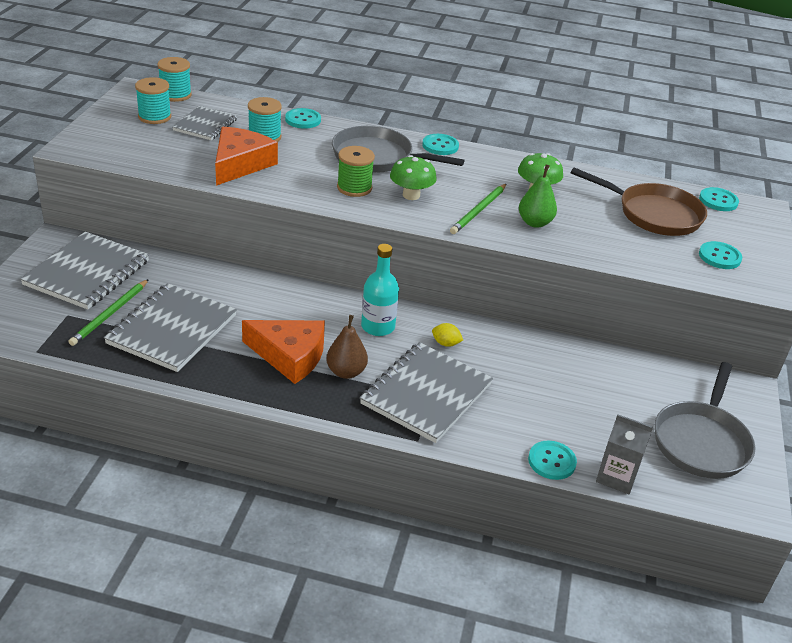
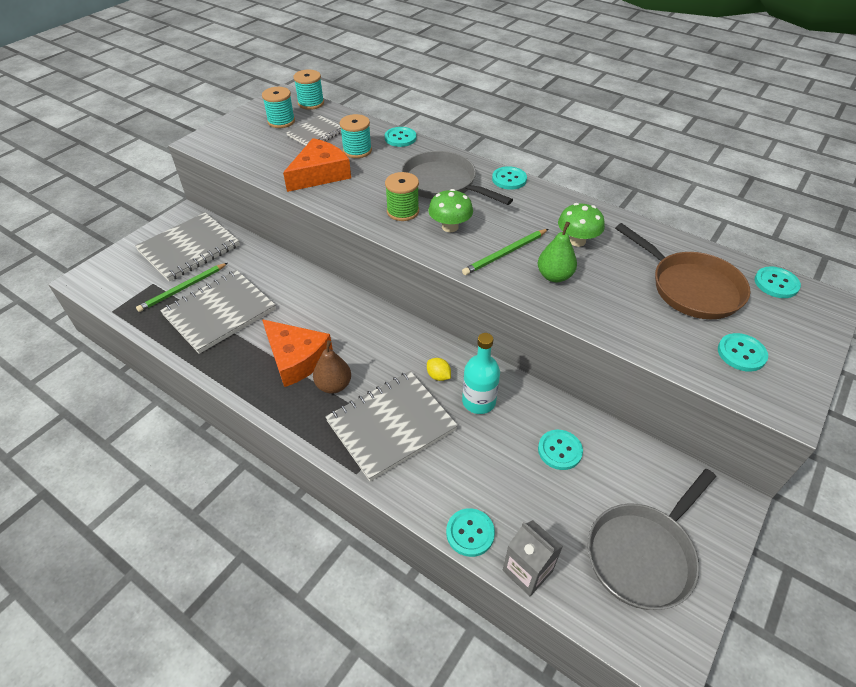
camera: 25 degrees right, 10 degrees up
(378, 326) = (387, 345): turquoise bottle -> turquoise bottle (479, 401)
(592, 381) = (559, 450): none -> turquoise button

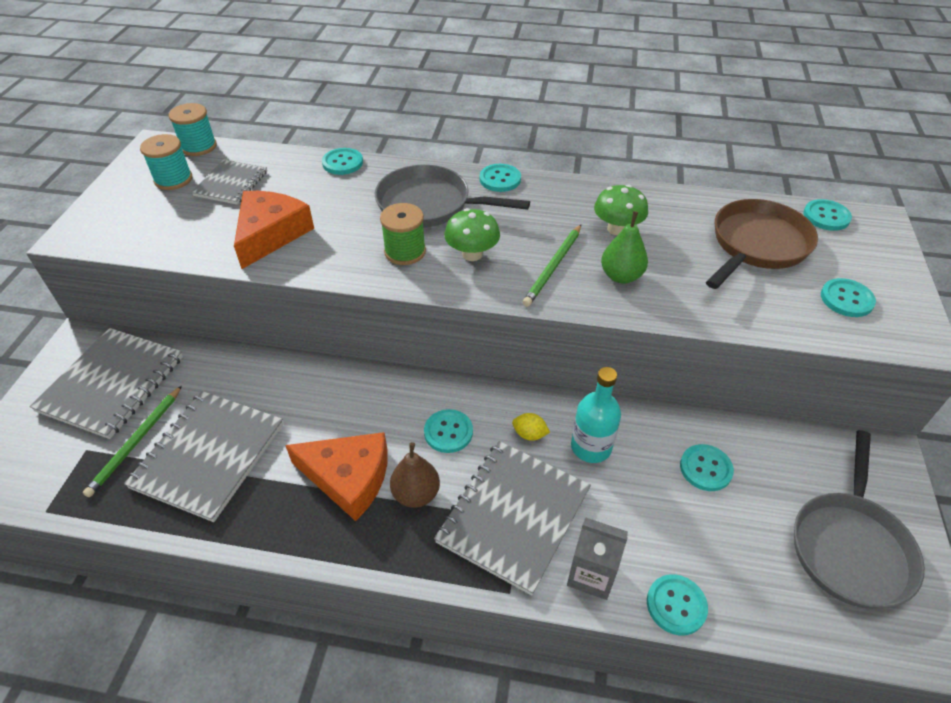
camera: 25 degrees left, 0 degrees up
(357, 150) = (299, 192): turquoise spool -> none
(381, 353) = (448, 432): none -> turquoise button
(527, 571) = (758, 620): grey carton -> grey carton (591, 574)
(690, 287) = (756, 245): brown pan -> brown pan turned 75 degrees counterclockwise

